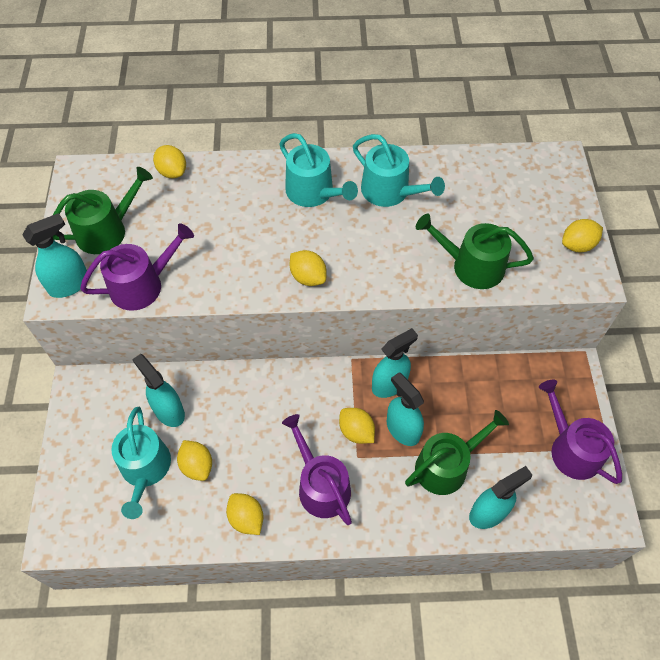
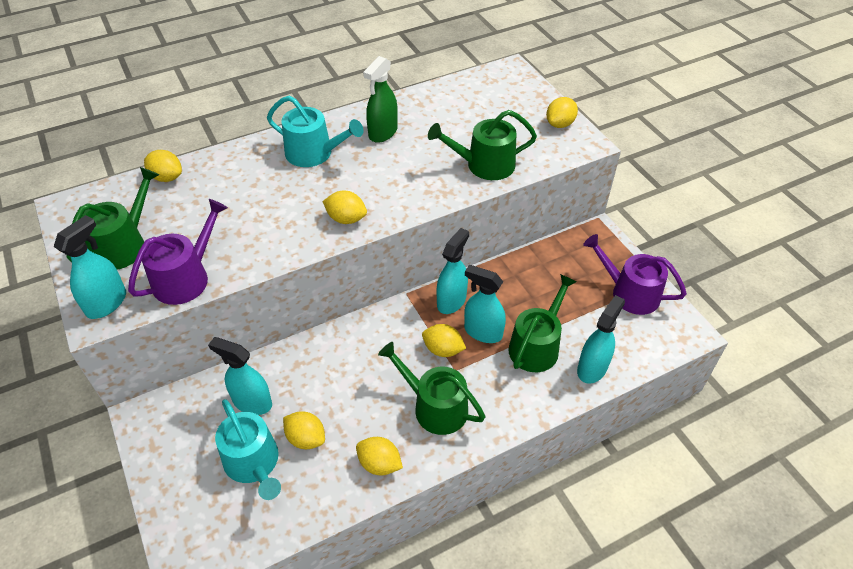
camera: 25 degrees left, 10 degrees down
(320, 485) = (435, 407): purple watering can -> green watering can
(390, 192) = (383, 133): turquoise watering can -> green spray bottle

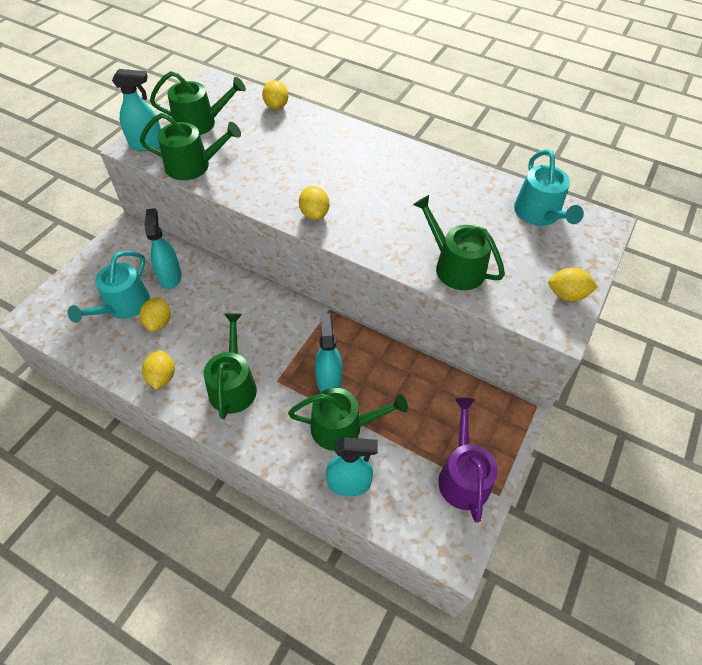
camera: 55 degrees right, 5 degrees up
(186, 278) = (193, 166): purple watering can -> green watering can
(314, 153) = (368, 161): turquoise watering can -> turquoise watering can (539, 214)
(383, 133) = (430, 185): green spray bottle -> none
(443, 349) = (291, 362): yellow lemon -> none
(451, 301) = (344, 342): turquoise spray bottle -> none

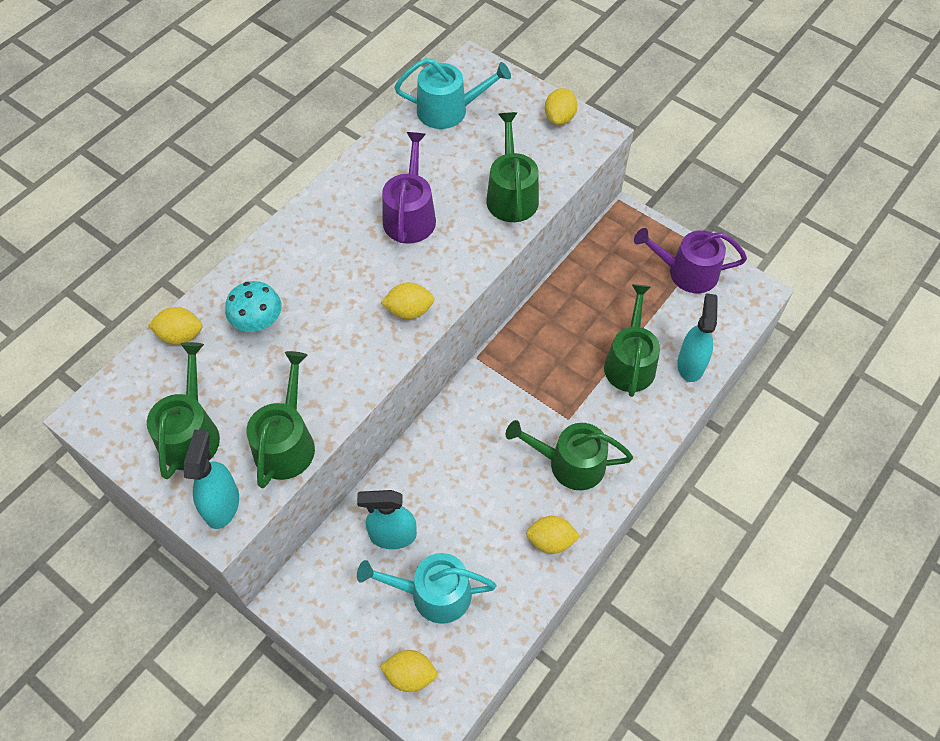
camera: 80 degrees left, 5 degrees up
(123, 306) = (433, 593): turquoise watering can -> turquoise watering can turned 150 degrees clockwise
(159, 322) = (468, 547): yellow lemon -> yellow lemon (410, 675)
(292, 138) = (258, 321): none -> turquoise mushroom
(329, 380) = (573, 368): turquoise spray bottle -> none
(411, 203) = (410, 215): none -> purple watering can
(455, 266) = (511, 195): green watering can -> green watering can turned 120 degrees clockwise

